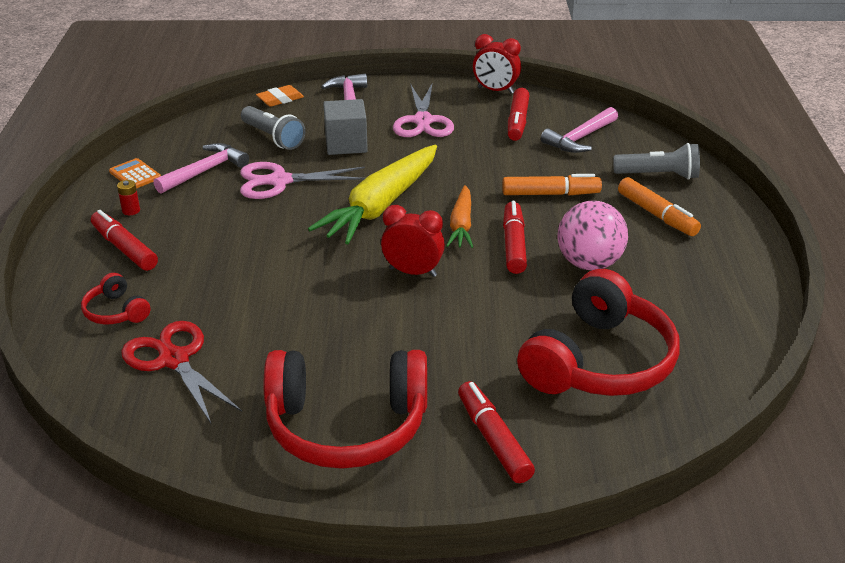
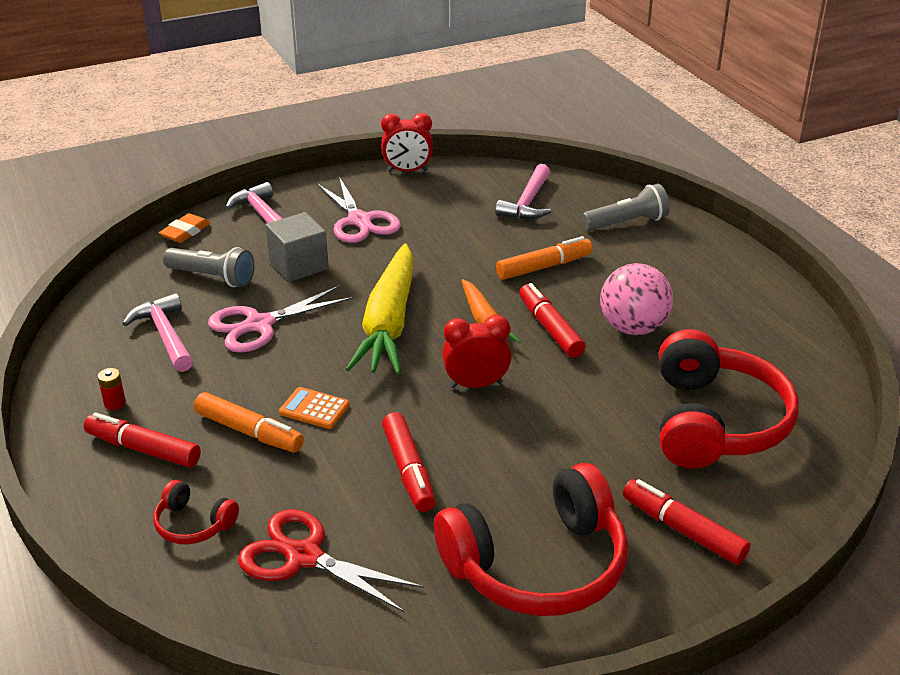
camera: 25 degrees left, 0 degrees up
(135, 175) = (85, 360): orange calculator -> orange calculator (314, 409)
(205, 171) = (165, 335): pink hammer -> pink hammer turned 45 degrees counterclockwise
(517, 122) = (455, 199): red marker -> red marker (408, 470)
(657, 215) = (655, 263): orange marker -> orange marker (249, 432)

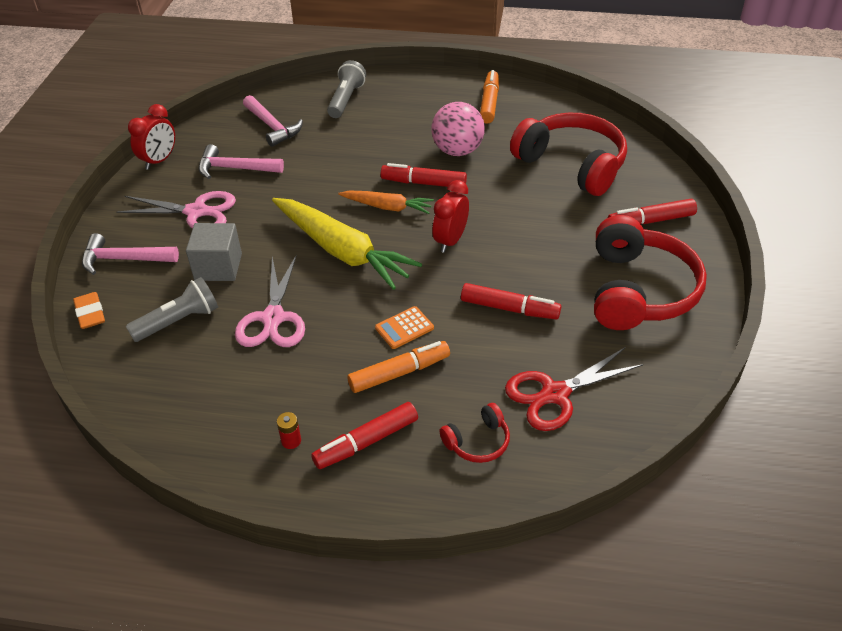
camera: 55 degrees left, 10 degrees up
(165, 335) = (229, 378): pink hammer -> pink hammer (235, 168)
(544, 267) = (355, 154): orange marker -> orange marker (489, 103)

